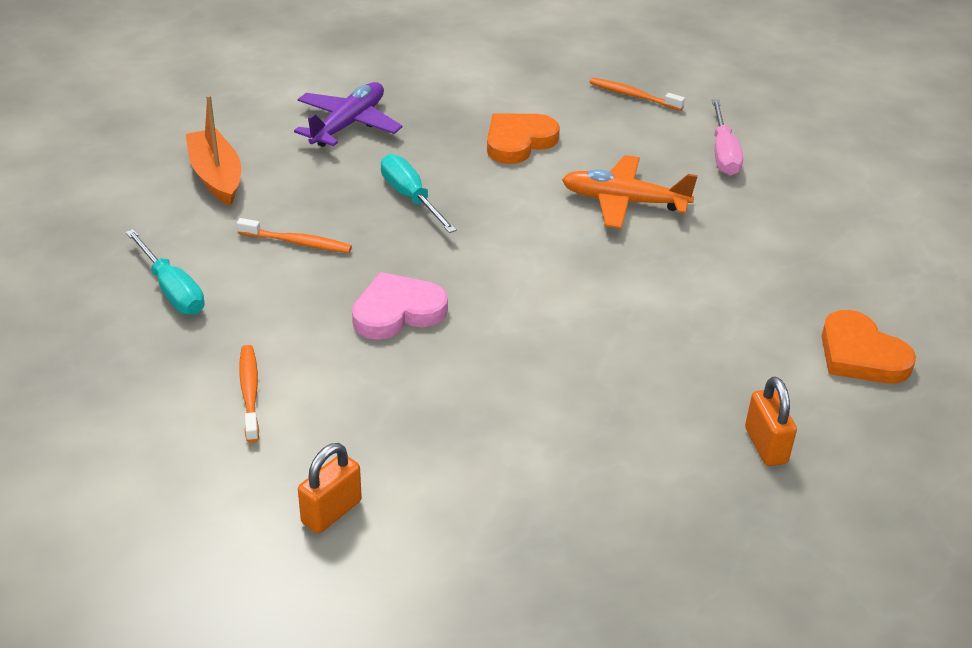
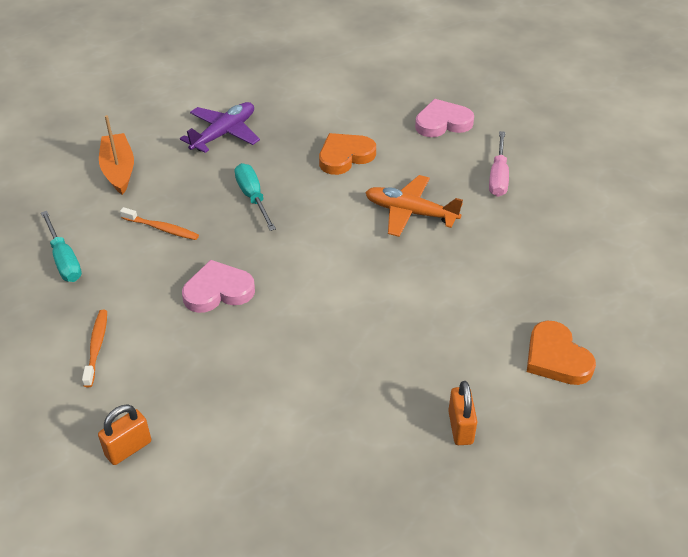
camera: 10 degrees right, 5 degrees up
(633, 96) = (442, 123): orange toothbrush -> pink heart

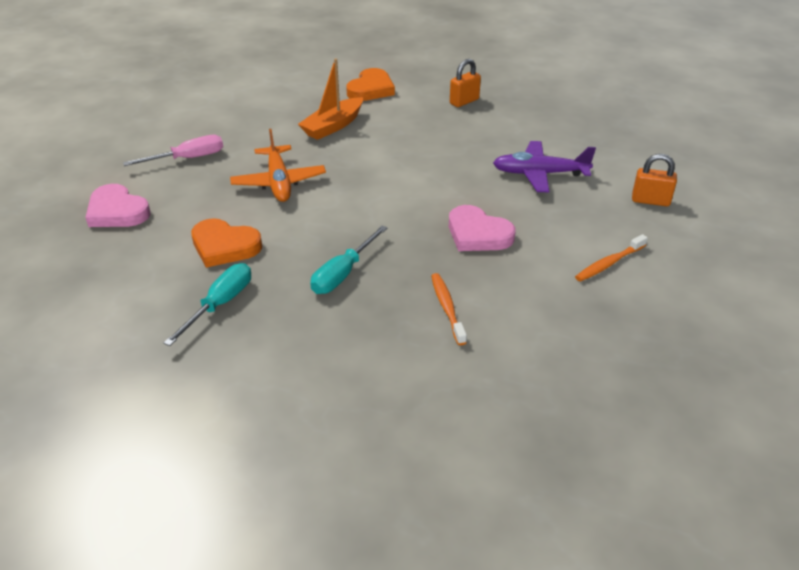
camera: 125 degrees left, 5 degrees down
(64, 260) = (560, 347): turquoise screwdriver -> turquoise screwdriver (220, 304)
(118, 170) = (397, 400): orange boat -> orange boat (333, 126)
(224, 133) = (251, 351): purple plane -> purple plane (539, 174)

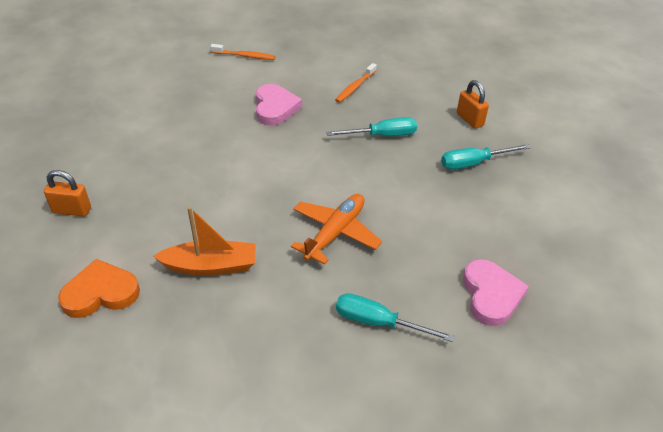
camera: 135 degrees left, 5 degrees up
(188, 158) = (378, 322): pink screwdriver -> turquoise screwdriver
(224, 246) = (434, 201): orange heart -> none
(539, 174) = (168, 115): purple plane -> none
(650, 201) = (155, 64): orange padlock -> orange padlock (469, 119)

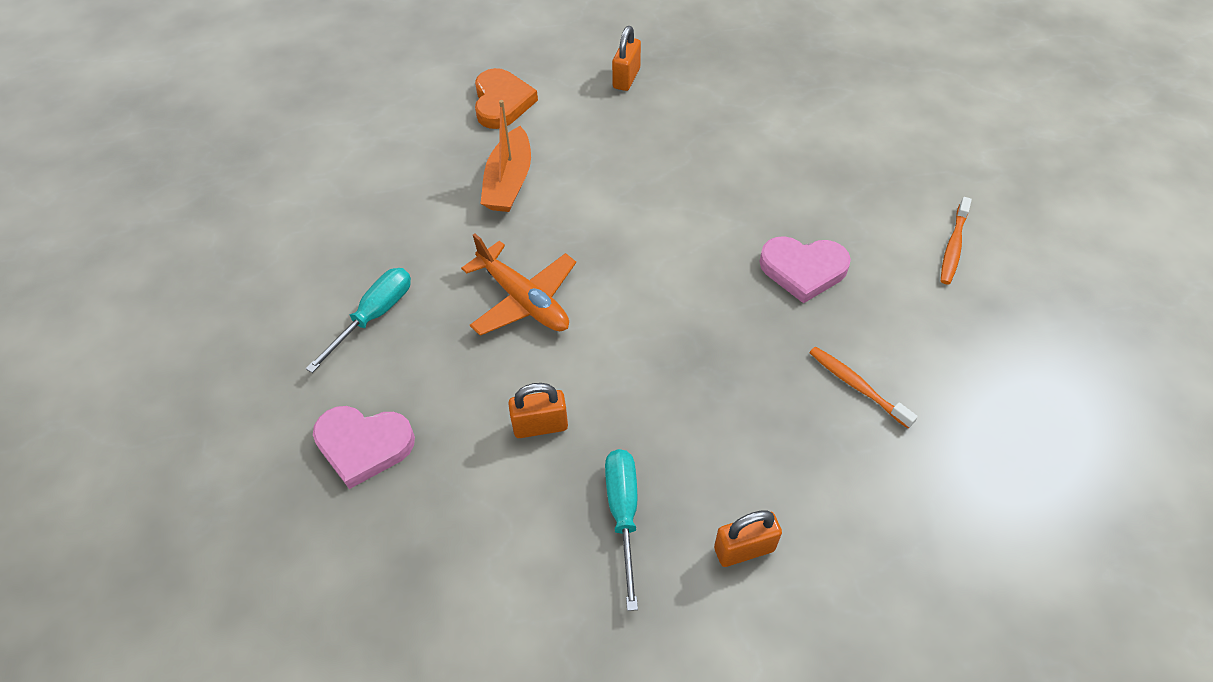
camera: 105 degrees right, 10 degrees up
(382, 135) = (715, 397): turquoise screwdriver -> none
(434, 206) = (540, 426): none -> orange padlock

